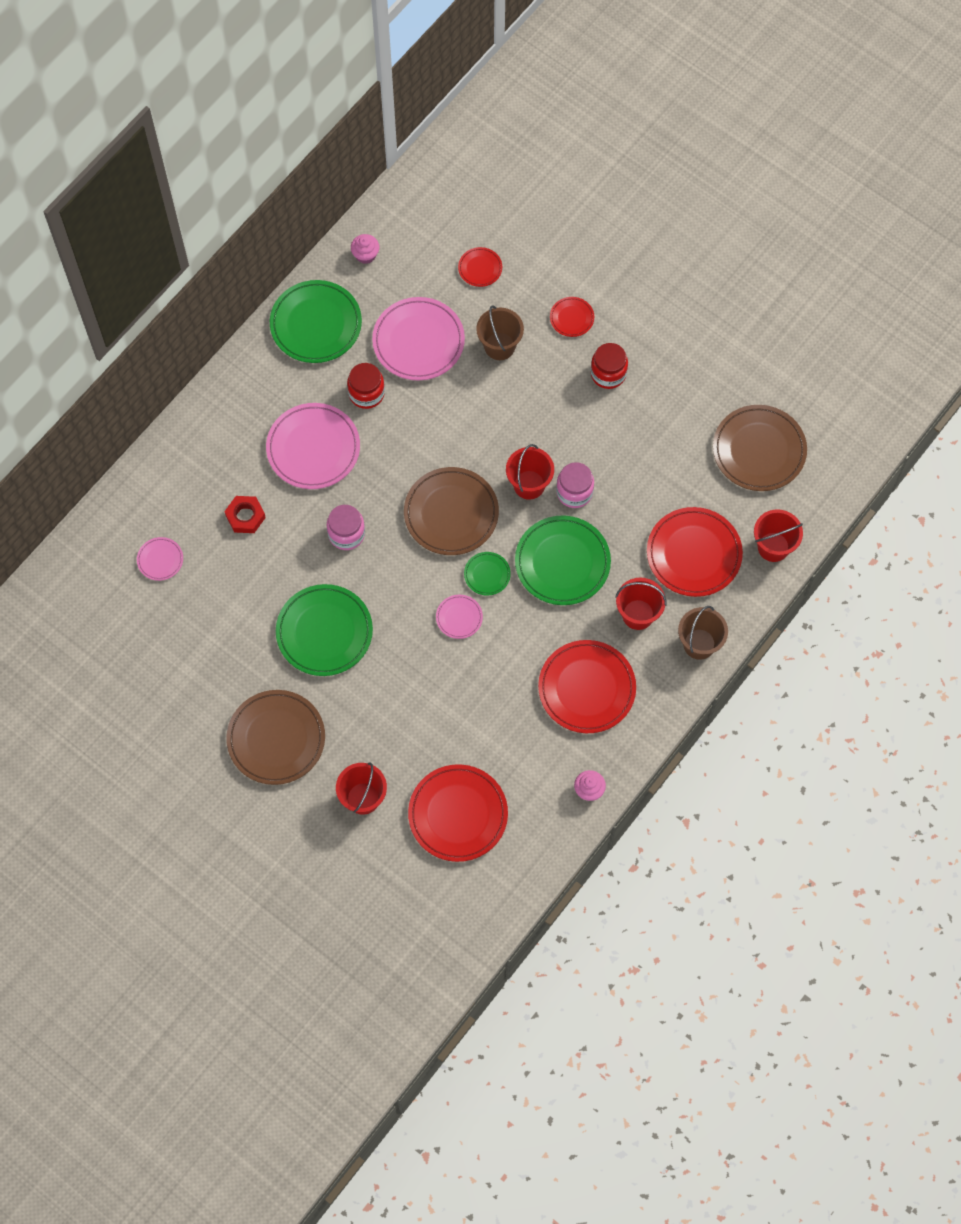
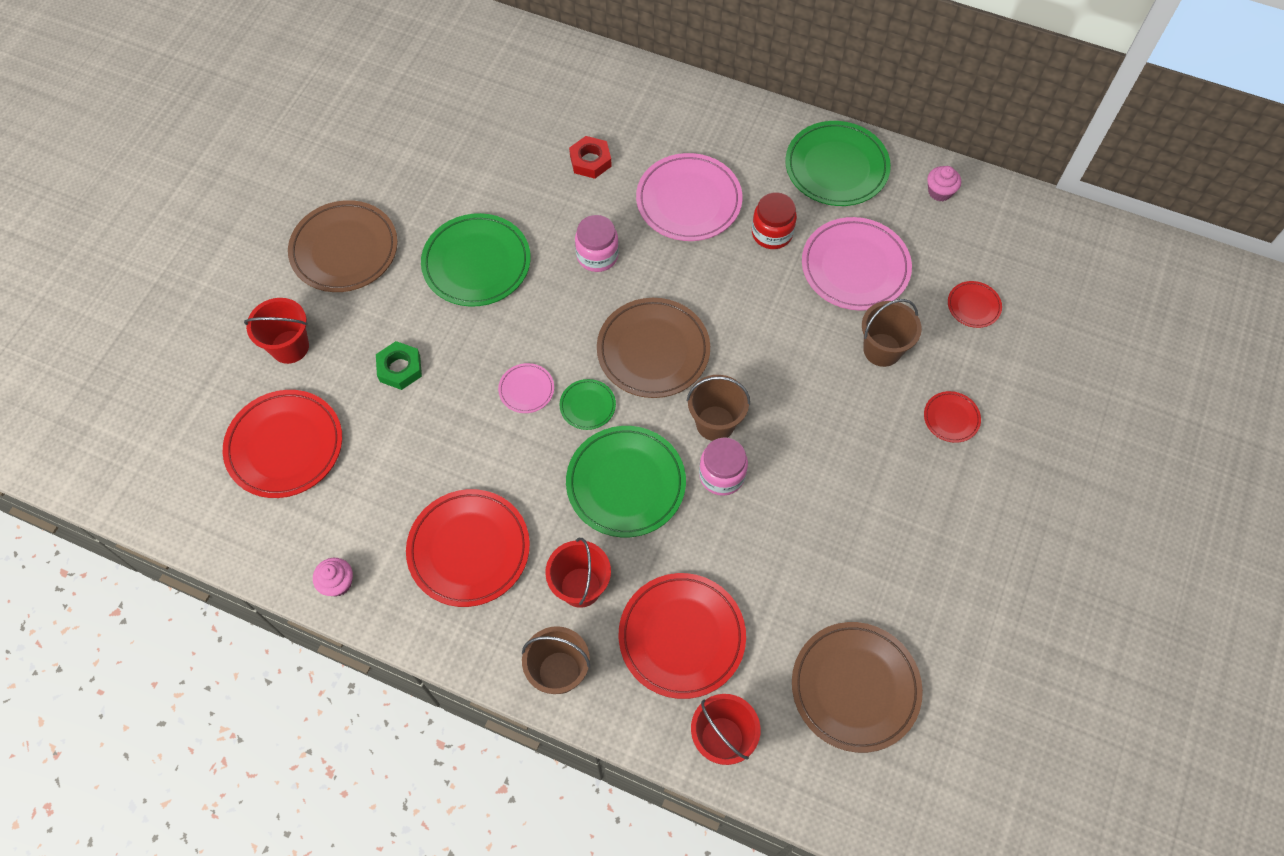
camera: 75 degrees right, 5 degrees down
(160, 560) = (521, 102): pink plate -> none
(410, 712) = (400, 368): none -> green nut
(529, 485) = (715, 423): red bucket -> brown bucket
(608, 374) = (893, 477): red jar -> none

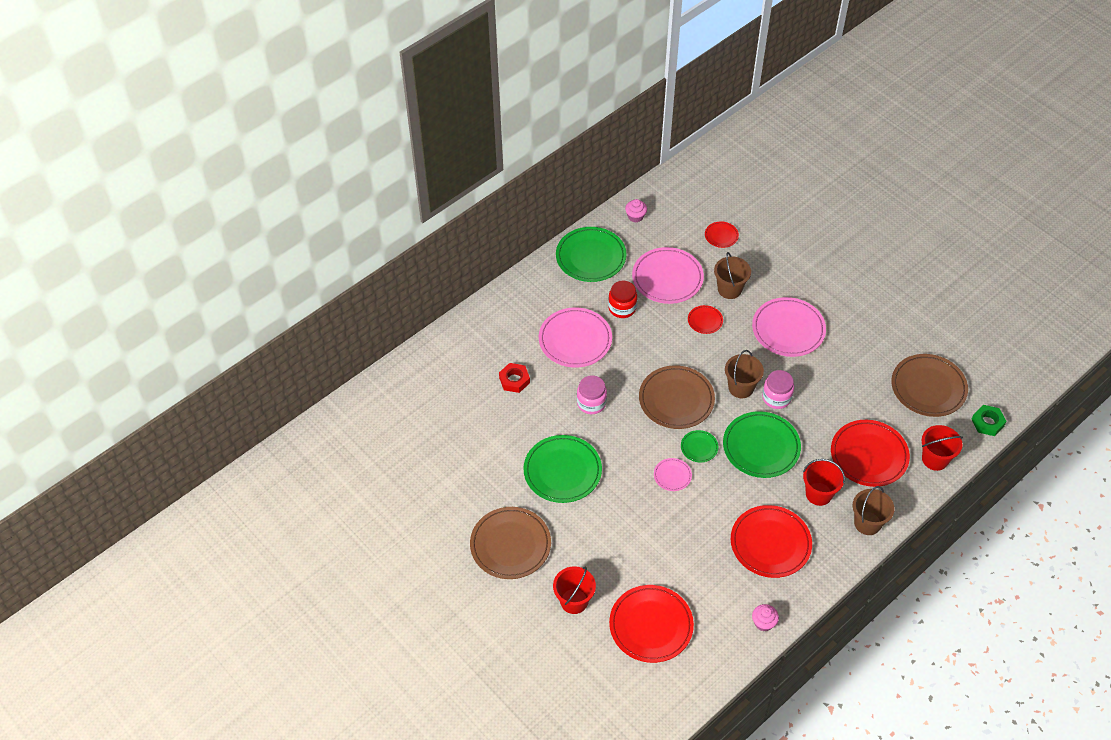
camera: 65 degrees left, 10 degrees down
(400, 368) = (623, 541): green nut -> green nut (987, 423)
(854, 450) = (788, 329): none -> pink plate
(951, 418) = (788, 277): red plate -> red plate (705, 321)

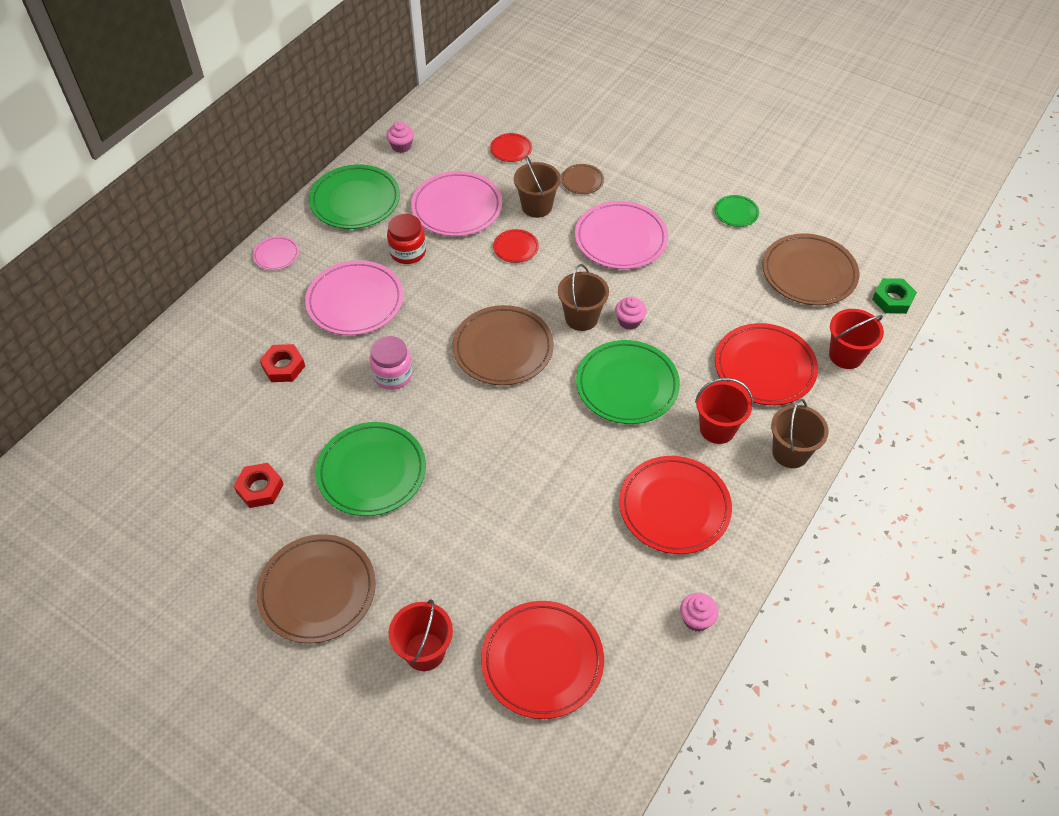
camera: 15 degrees left, 0 degrees up
(483, 466) = (260, 488): none -> red nut
(672, 476) = (521, 446): pink plate -> pink plate (276, 255)
(699, 447) = (547, 402): green plate -> green plate (736, 213)
(771, 274) = (582, 181): none -> brown plate
(776, 398) = (629, 321): pink jar -> pink cupcake

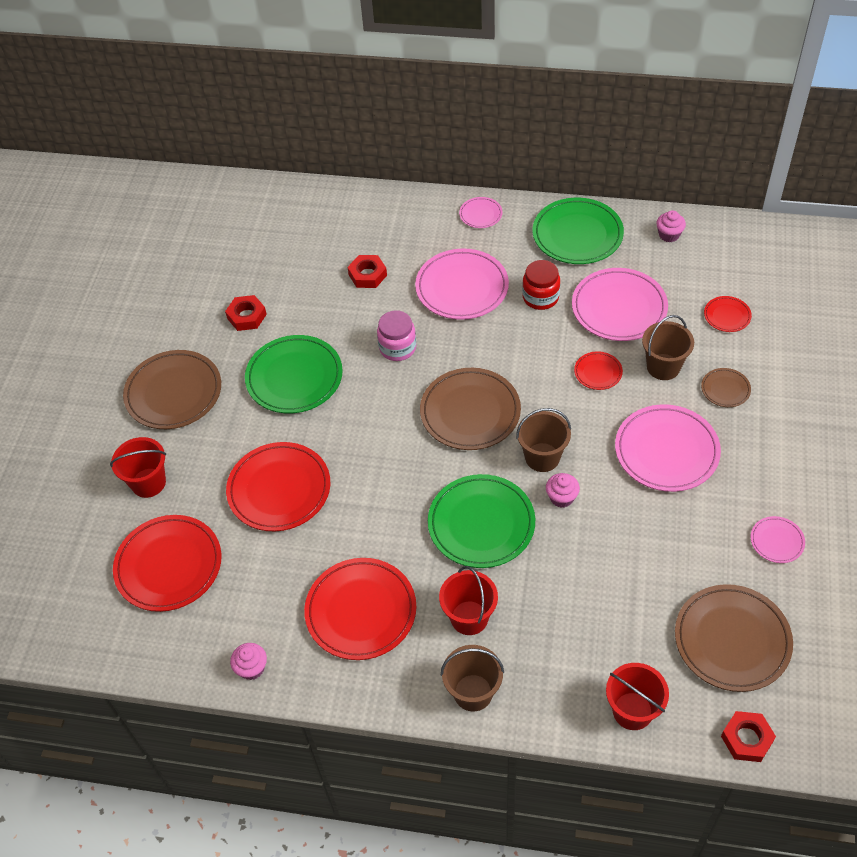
camera: 70 degrees right, 0 degrees up
(736, 213) = (777, 541): green plate -> pink plate
(764, 367) = (570, 636): red plate -> red plate (279, 489)
(892, 299) = (746, 739): green nut -> red nut

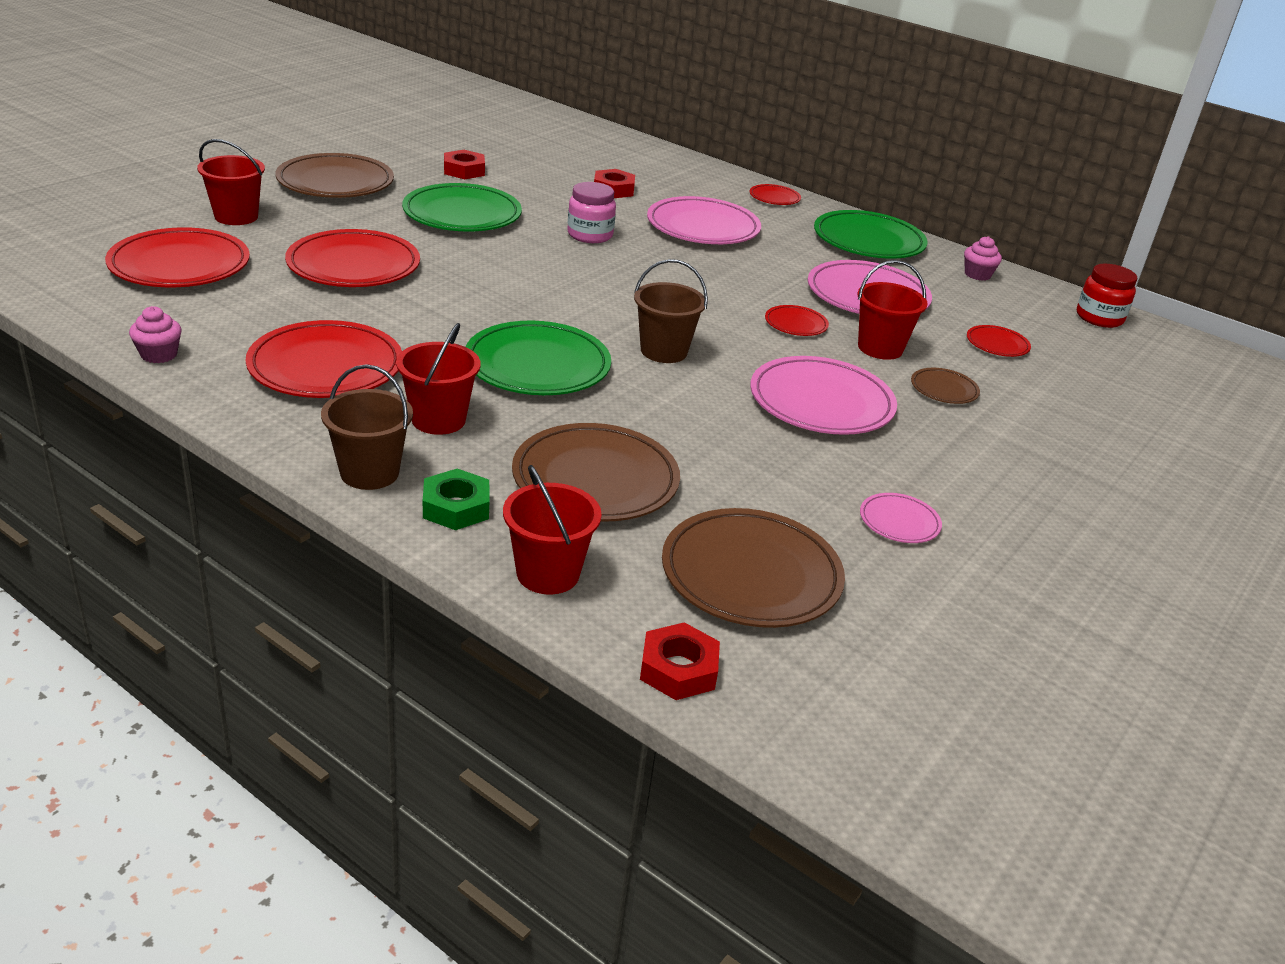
camera: 20 degrees right, 20 degrees down
(470, 412) = (618, 296): brown plate -> brown plate (595, 479)
(480, 214) = (774, 198): pink plate -> red plate
(540, 297) = (783, 260): red jar -> red jar (1099, 318)
(543, 689) = (456, 507): none -> green nut
(561, 497) = (653, 384): pink cupcake -> none
(663, 367) = (880, 348): brown bucket -> red bucket

